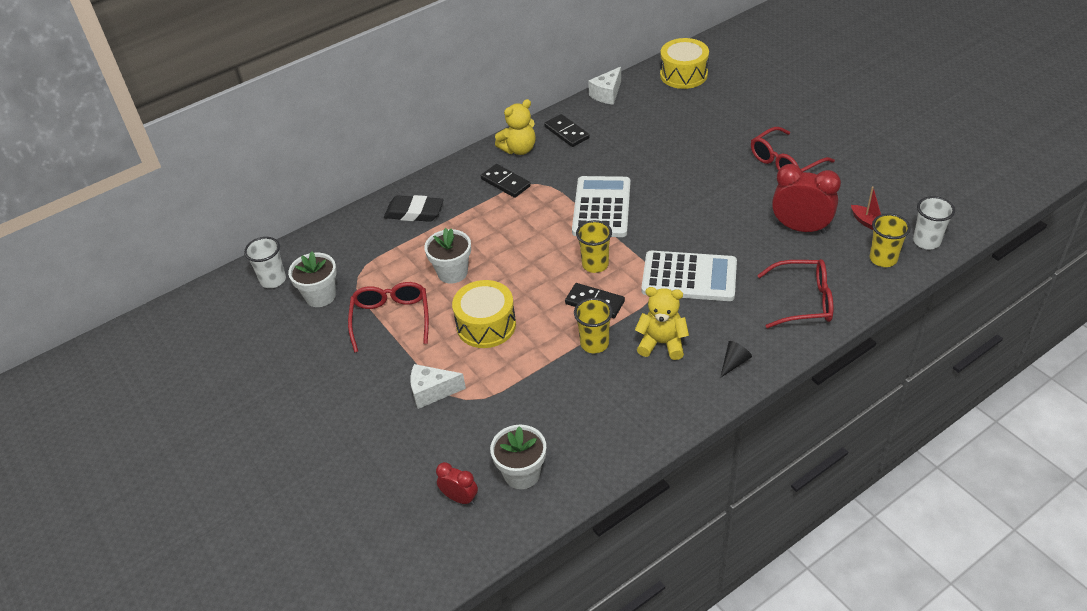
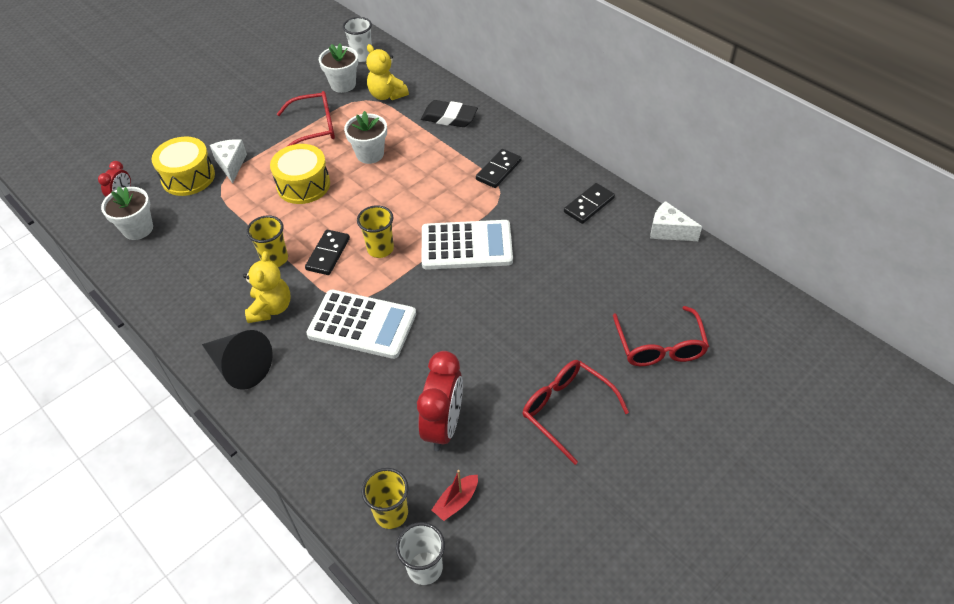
camera: 80 degrees right, 5 degrees up
(414, 212) = (449, 117): black eraser -> black eraser turned 75 degrees counterclockwise
(519, 149) = (553, 172): yellow teddy bear -> yellow teddy bear (387, 95)
(683, 75) = (730, 299): yellow drum -> yellow drum (188, 177)
(689, 277) = (362, 324): white calculator -> white calculator turned 75 degrees counterclockwise
(734, 363) = (240, 367): black cone -> black cone, size x2.12
(803, 301) = (322, 427): red glasses -> red glasses (659, 346)

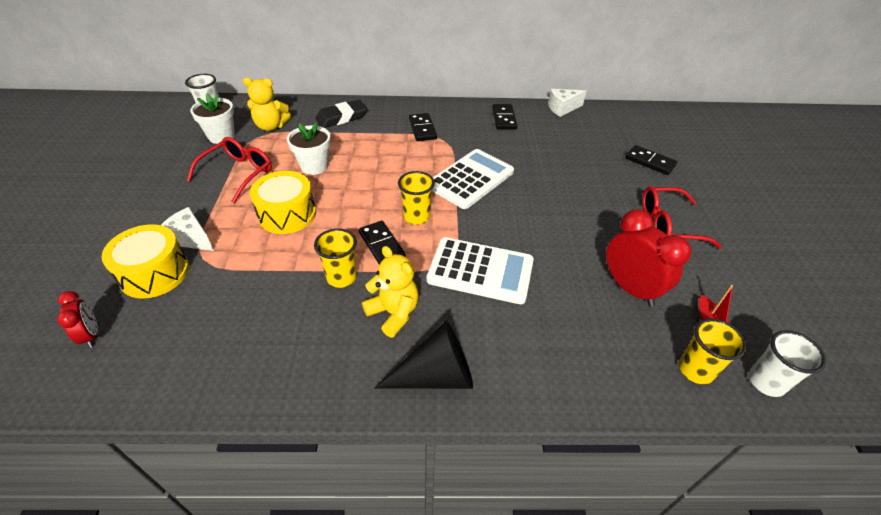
camera: 50 degrees left, 5 degrees down
(138, 229) = (154, 349): white flower pot -> none
(362, 324) = (480, 271): white calculator -> white calculator turned 45 degrees clockwise
(659, 346) = (650, 162): red glasses -> black domino

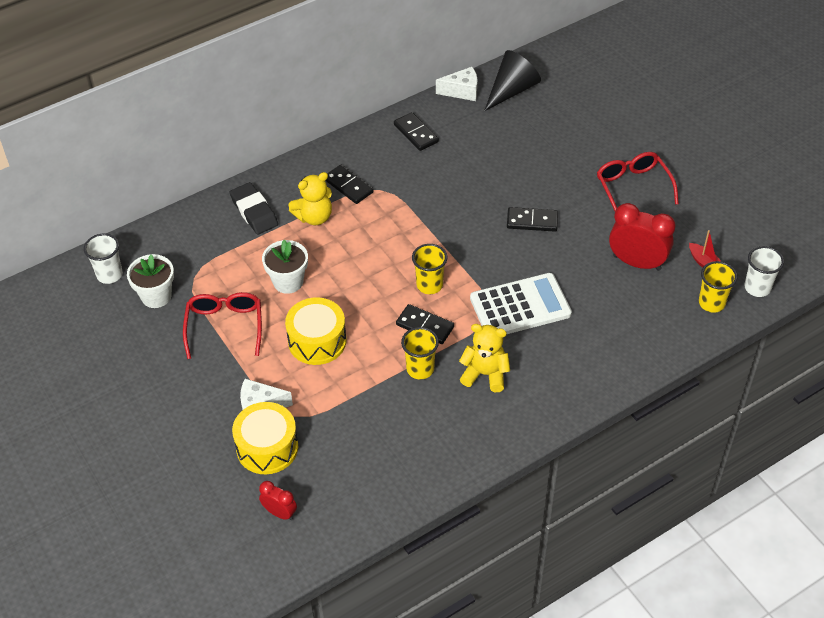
camera: 30 degrees left, 5 degrees up
(271, 126) = (193, 259): yellow teddy bear -> yellow teddy bear (314, 217)
(342, 118) = (254, 212): black eraser -> black eraser turned 60 degrees counterclockwise
(435, 375) = (551, 400): black cone -> black cone (512, 90)
(470, 179) = (442, 223): white calculator -> none
(562, 108) = (462, 91): white cheese -> white cheese turned 135 degrees counterclockwise
(650, 162) = (582, 124): black domino -> black domino (532, 221)
(668, 225) = (633, 187): red glasses -> red glasses turned 105 degrees clockwise

